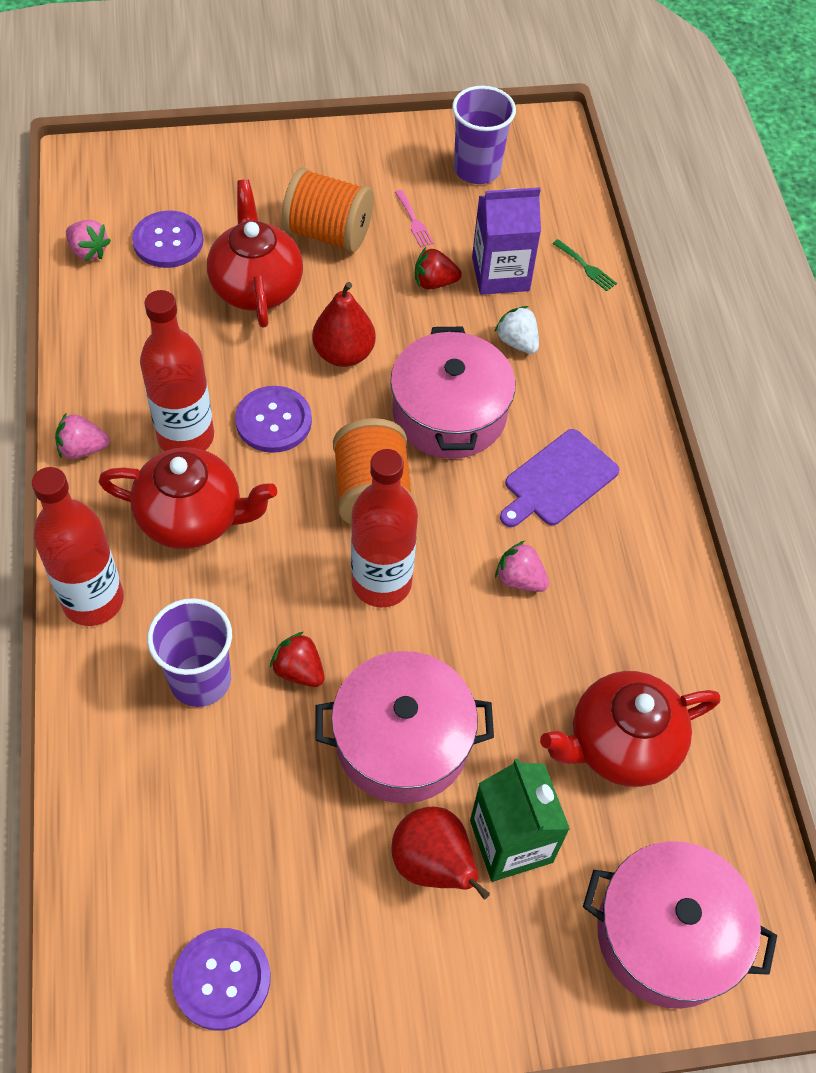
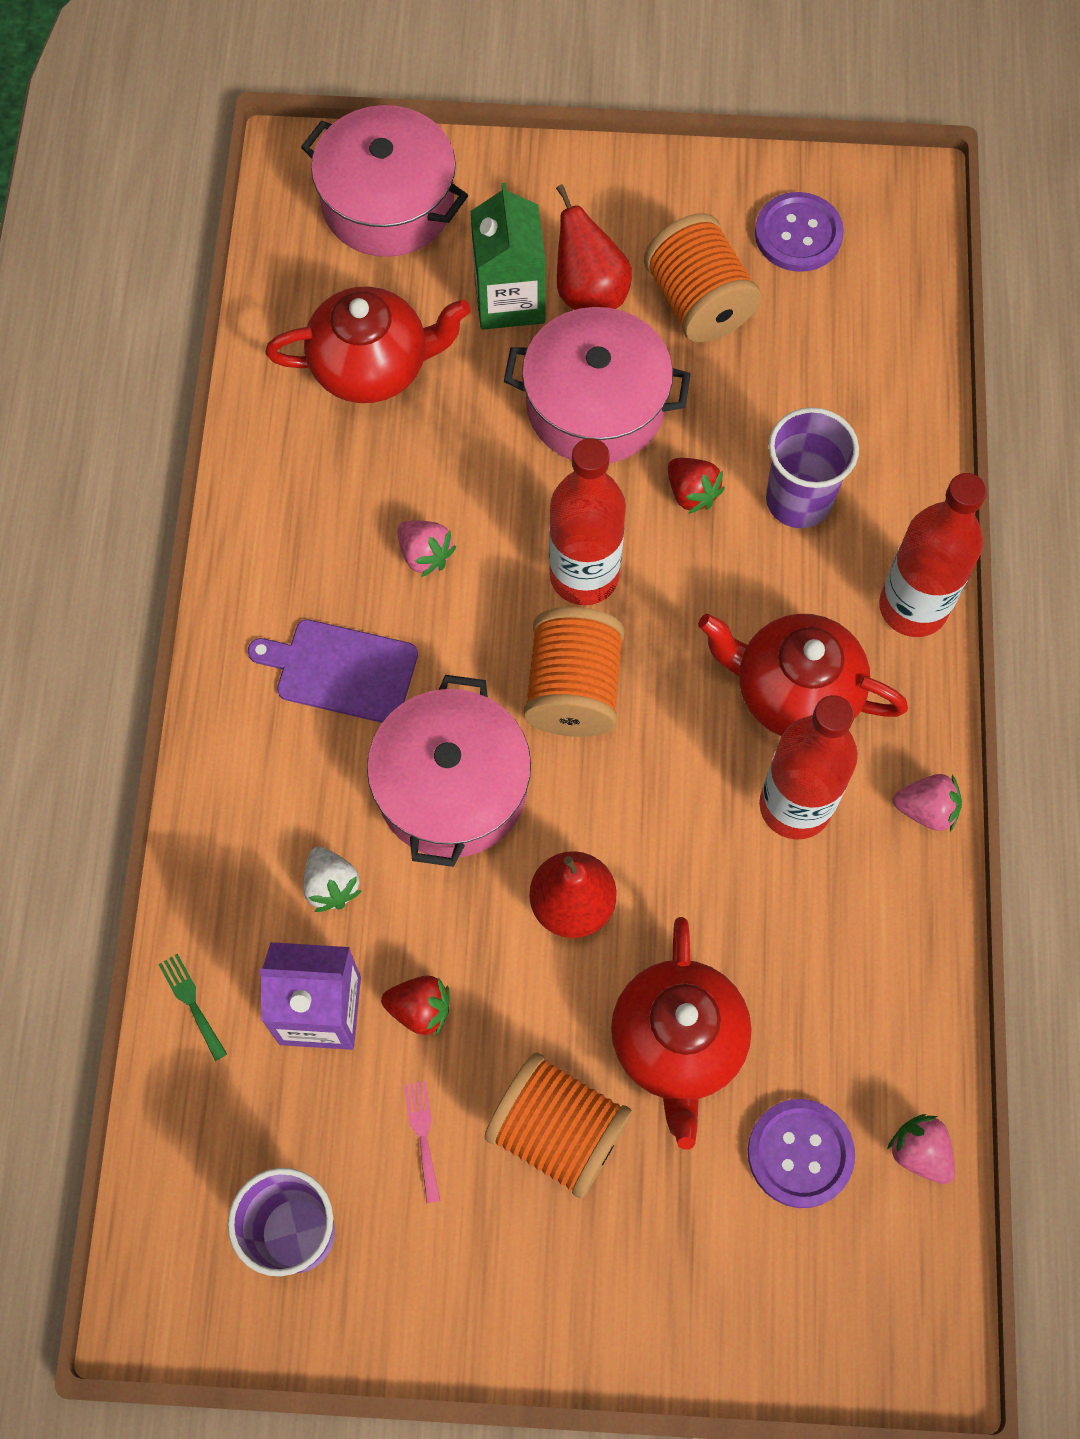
camera: 165 degrees left, 10 degrees up
(273, 421) = (680, 812): purple button -> none
(319, 873) = (698, 302): none -> orange spool
(558, 480) = (341, 670): purple cutting board -> purple cutting board turned 135 degrees counterclockwise

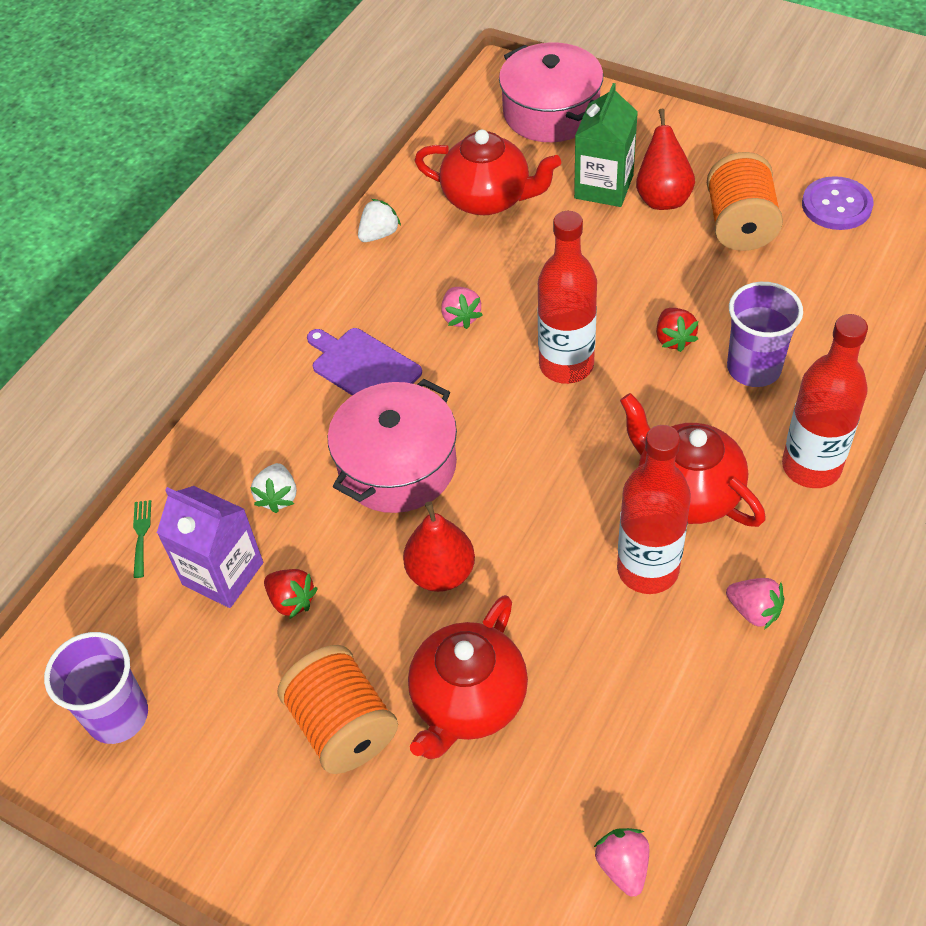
camera: 30 degrees right, 15 degrees down
(259, 469) = (379, 234): none -> white strawberry
(422, 1135) = (244, 687): pink fork -> none
(573, 689) = (519, 433): orange spool -> none
(595, 405) = (631, 265): pink pot -> none
(800, 1153) = (523, 823): purple button -> none

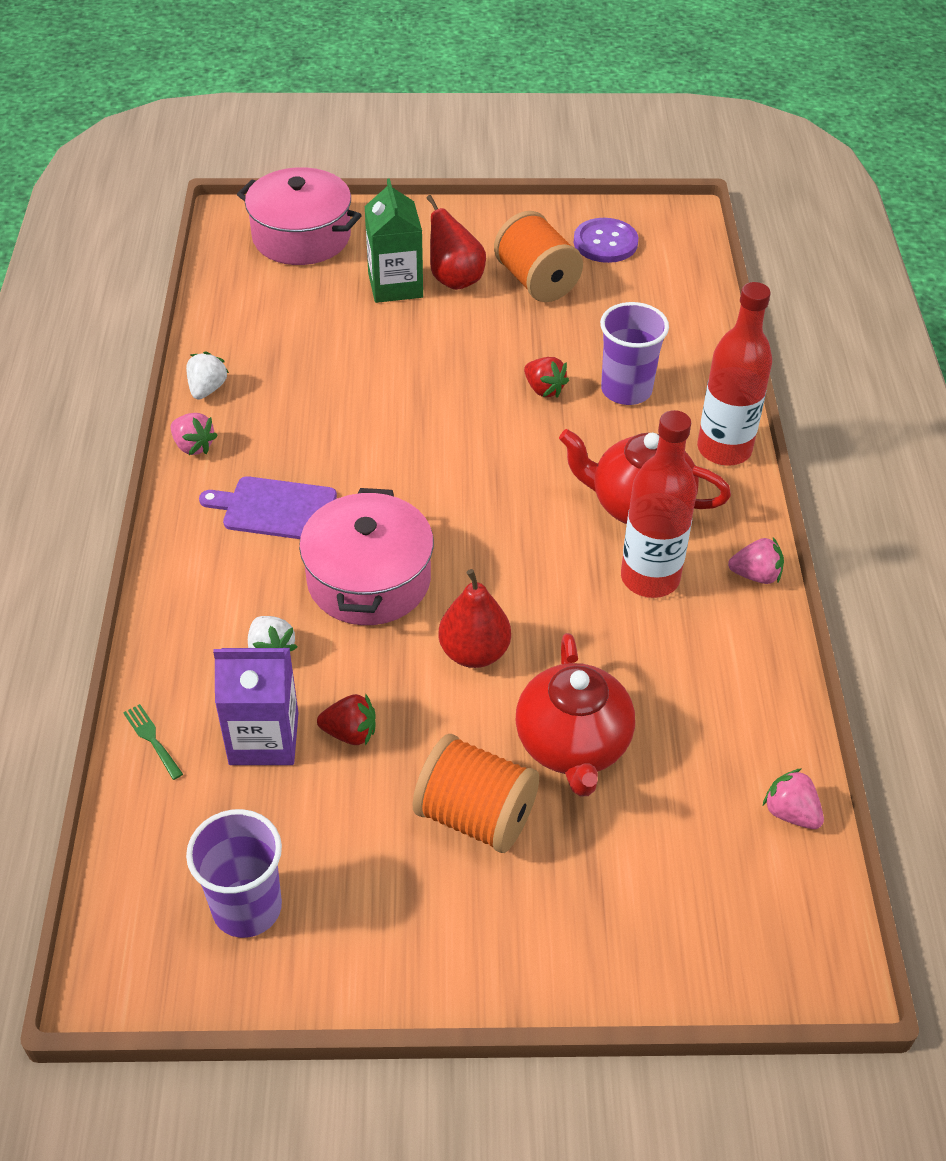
camera: 35 degrees left, 5 degrees down
(460, 317) = (339, 434): pink strawberry -> pink strawberry (193, 446)
(488, 198) = (293, 327): red teapot -> none
(566, 365) = (465, 442): red bottle -> none

